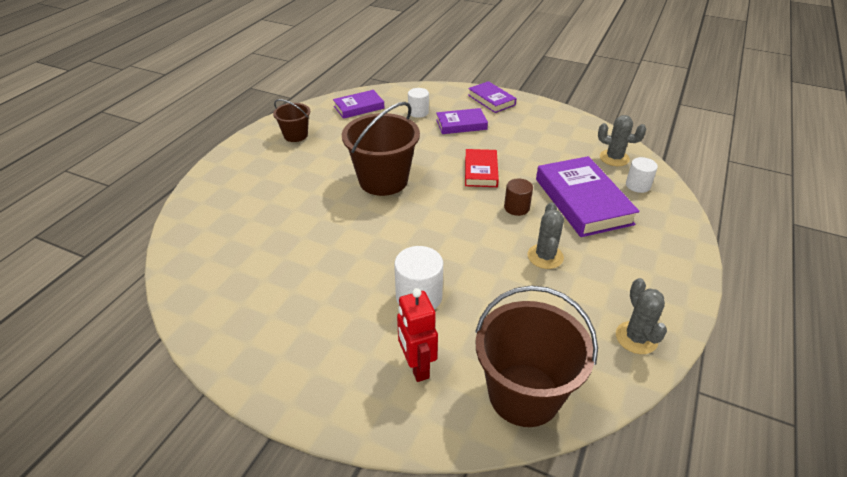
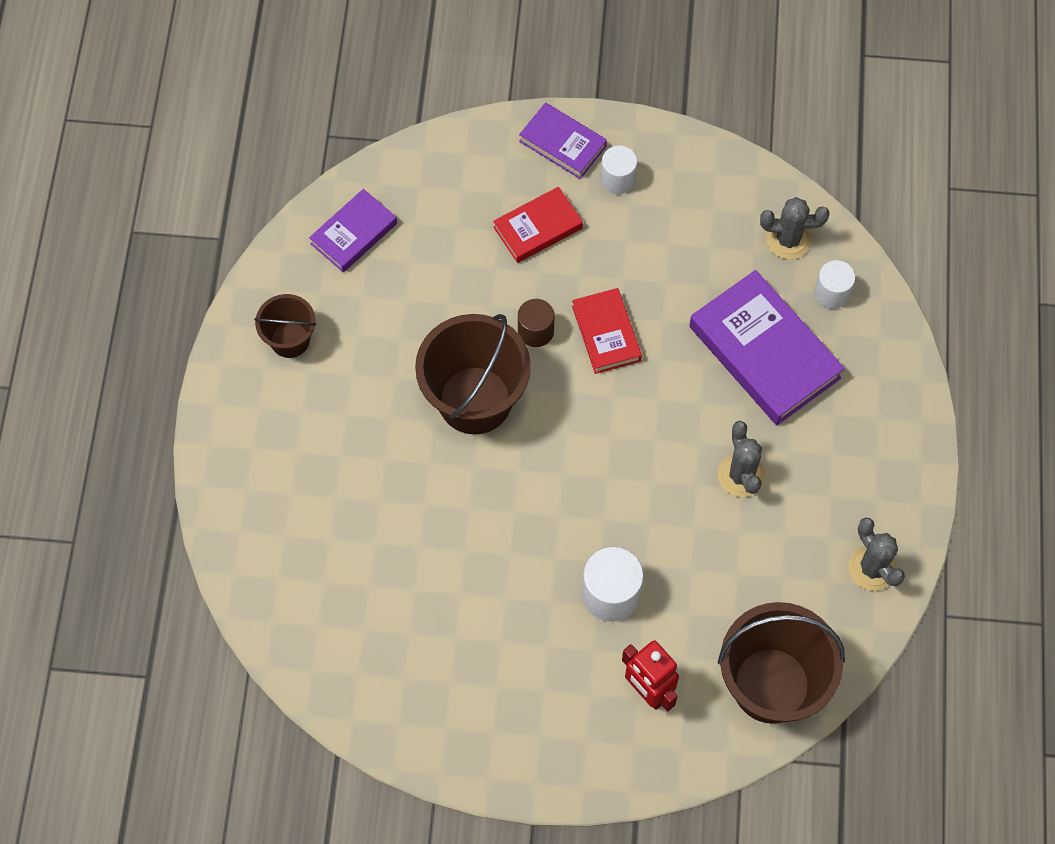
camera: 20 degrees left, 25 degrees up
(418, 112) = (457, 216): white cylinder -> white cylinder (618, 179)
(461, 124) = (538, 228): purple book -> red book
(516, 207) = (679, 395): brown cylinder -> brown cylinder (535, 331)

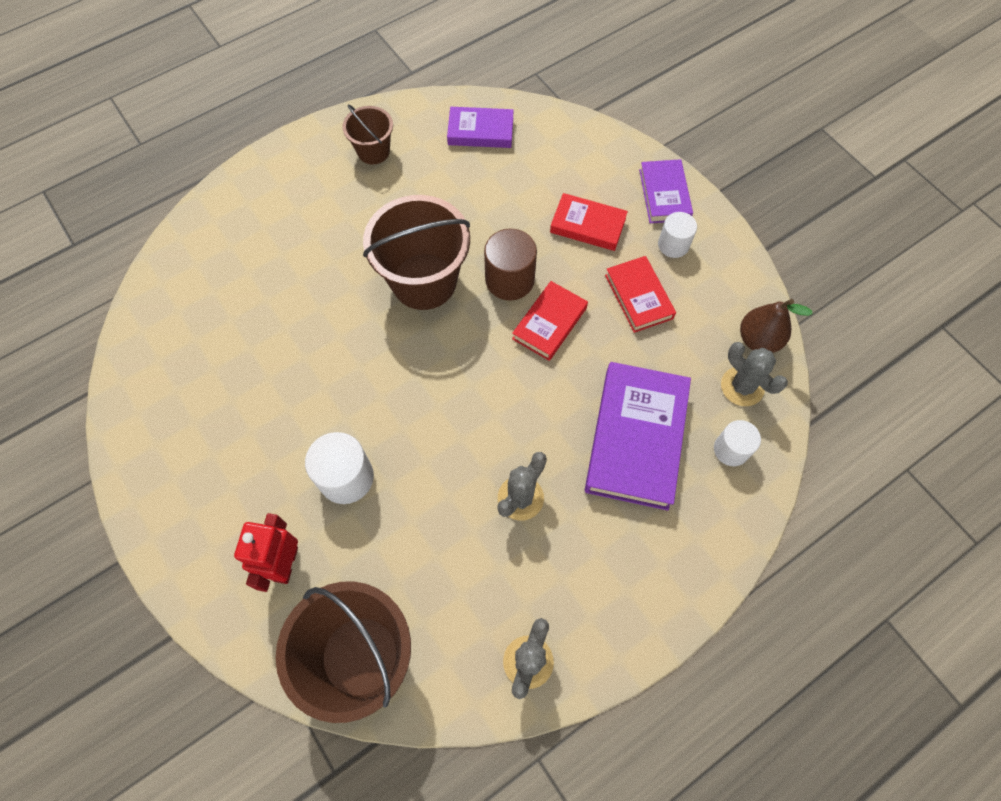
camera: 50 degrees right, 0 degrees up
(535, 331) = (509, 279): brown cylinder -> brown cylinder, size x1.53
(642, 246) = (638, 297): none -> red book
(760, 193) = (758, 340): none -> brown pear

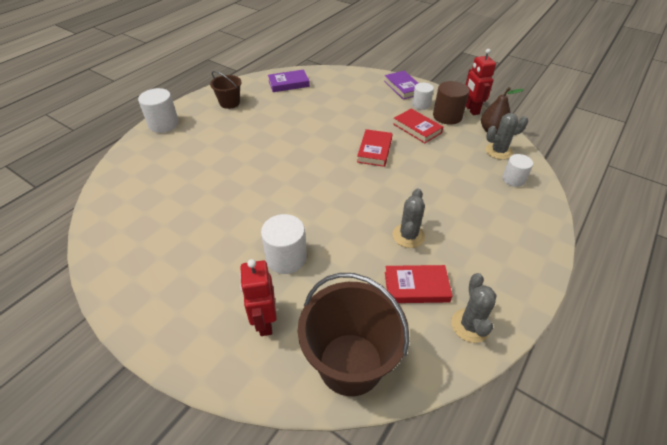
camera: 20 degrees left, 20 degrees down
(264, 171) = (163, 124): none -> white cylinder
(424, 281) = (289, 149): brown bucket -> none
(509, 279) = (340, 137): brown cylinder -> brown cylinder (447, 116)
(587, 225) = (370, 107): red book -> red book (416, 287)
(636, 438) = (458, 188): purple book -> none
(742, 386) = (498, 151): grey cactus -> grey cactus turned 45 degrees counterclockwise
(751, 282) = (471, 110): none -> red robot

